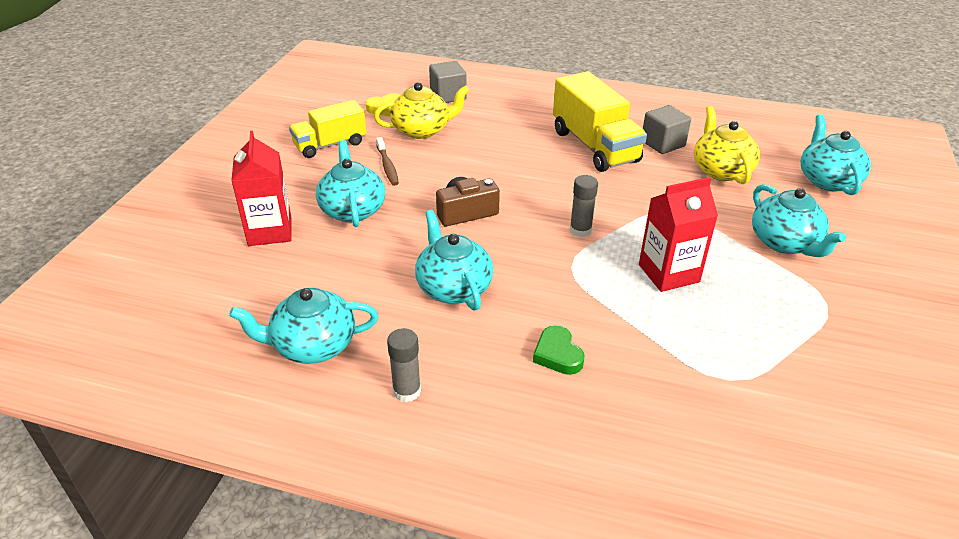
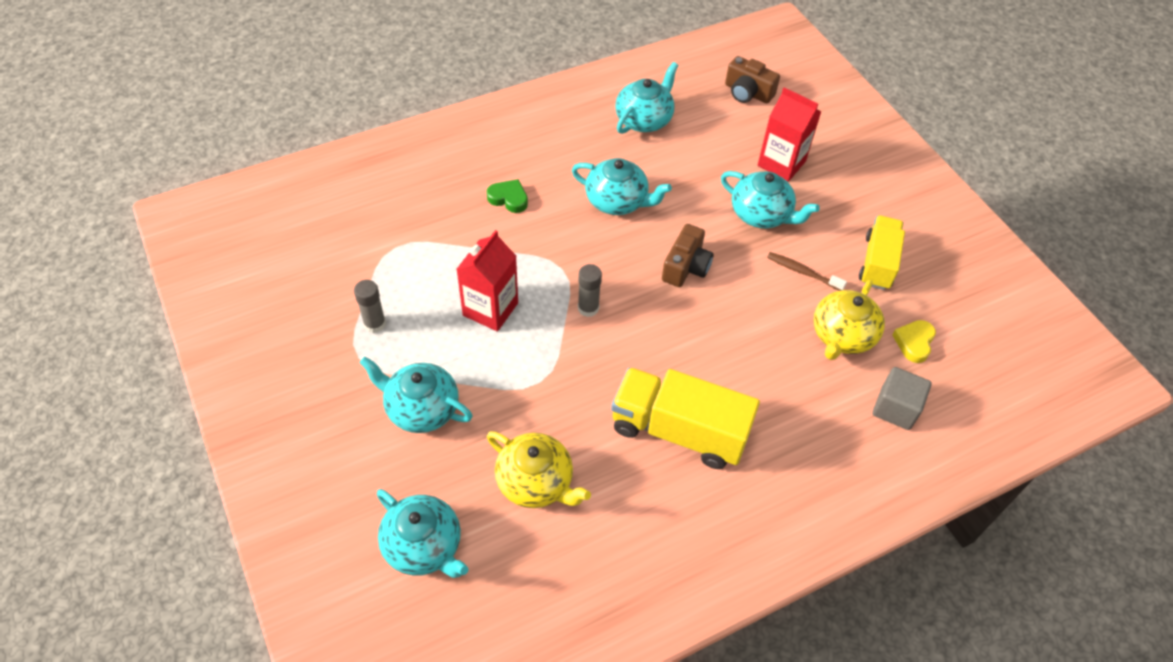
camera: 135 degrees right, 15 degrees up
(175, 304) = (747, 92): none -> brown camera
(407, 391) = (566, 129): grey glue stick -> grey glue stick (375, 324)
(662, 144) = (622, 488): grey cube -> none

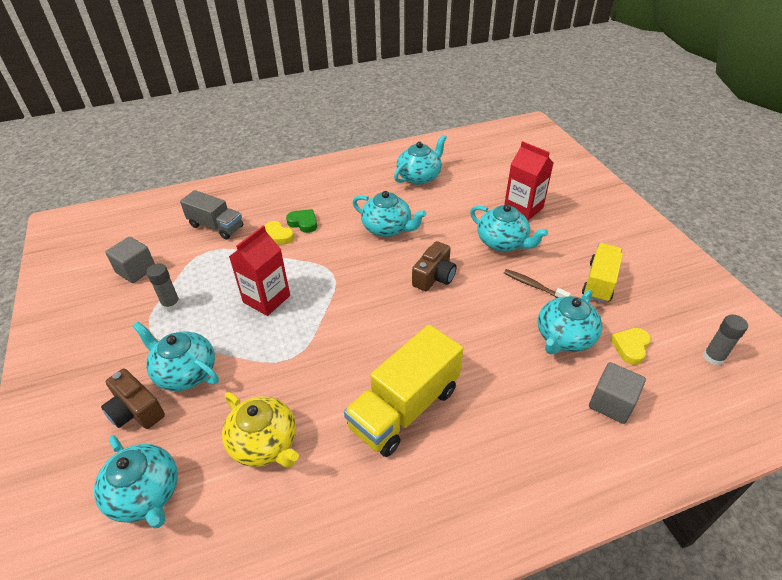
camera: 10 degrees right, 10 degrees down
(313, 280) = (136, 270): none -> grey cube
(396, 209) = (216, 226): none -> grey truck
(480, 220) = (277, 236): none -> yellow heart
(588, 308) = (346, 303): grey glue stick -> grey glue stick (713, 357)
(678, 431) = (404, 408): yellow truck -> yellow truck turned 75 degrees counterclockwise
(747, 92) = (502, 163): brown camera -> brown camera (136, 410)
(842, 336) = (564, 338): yellow teapot -> turquoise teapot

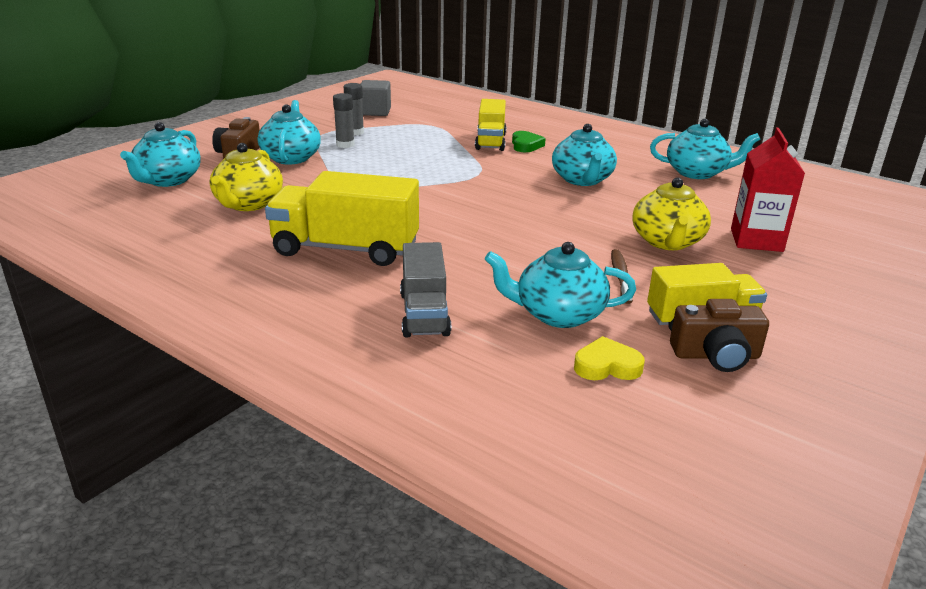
camera: 55 degrees right, 15 degrees down
(216, 226) = (465, 119): grey truck -> grey truck (424, 314)
(266, 299) = (406, 160): red carton -> none
(277, 236) = (490, 141): yellow heart -> yellow truck
(434, 277) = (546, 219): brown camera -> brown camera (716, 355)
(503, 242) = (667, 242): turquoise teapot -> yellow teapot
(611, 403) = (486, 368): grey cube -> none
(713, 357) = (686, 444): grey glue stick -> grey glue stick (345, 144)

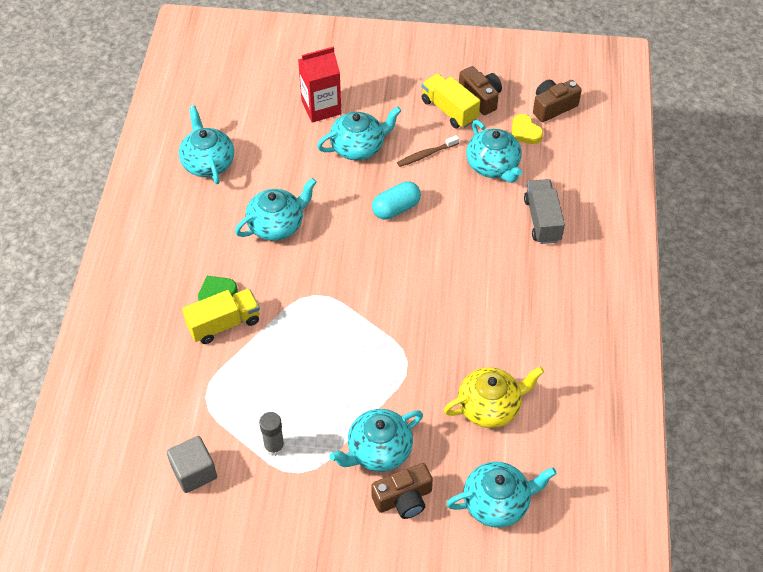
camera: 120 degrees left, 25 degrees up
(345, 144) = (314, 431): grey glue stick -> none
(345, 249) = (504, 300): yellow truck -> none
(424, 314) = (542, 220): grey truck -> grey truck turned 60 degrees counterclockwise
(546, 234) = (396, 208): none -> turquoise capsule
(649, 420) = (553, 107): none -> brown camera
(667, 242) = (358, 147): yellow teapot -> turquoise teapot

